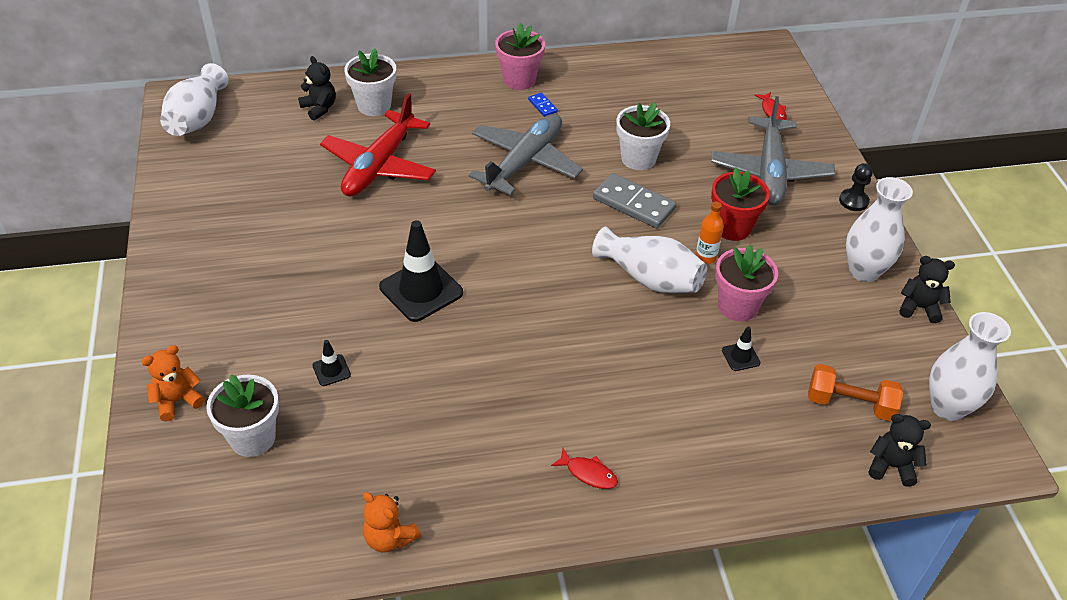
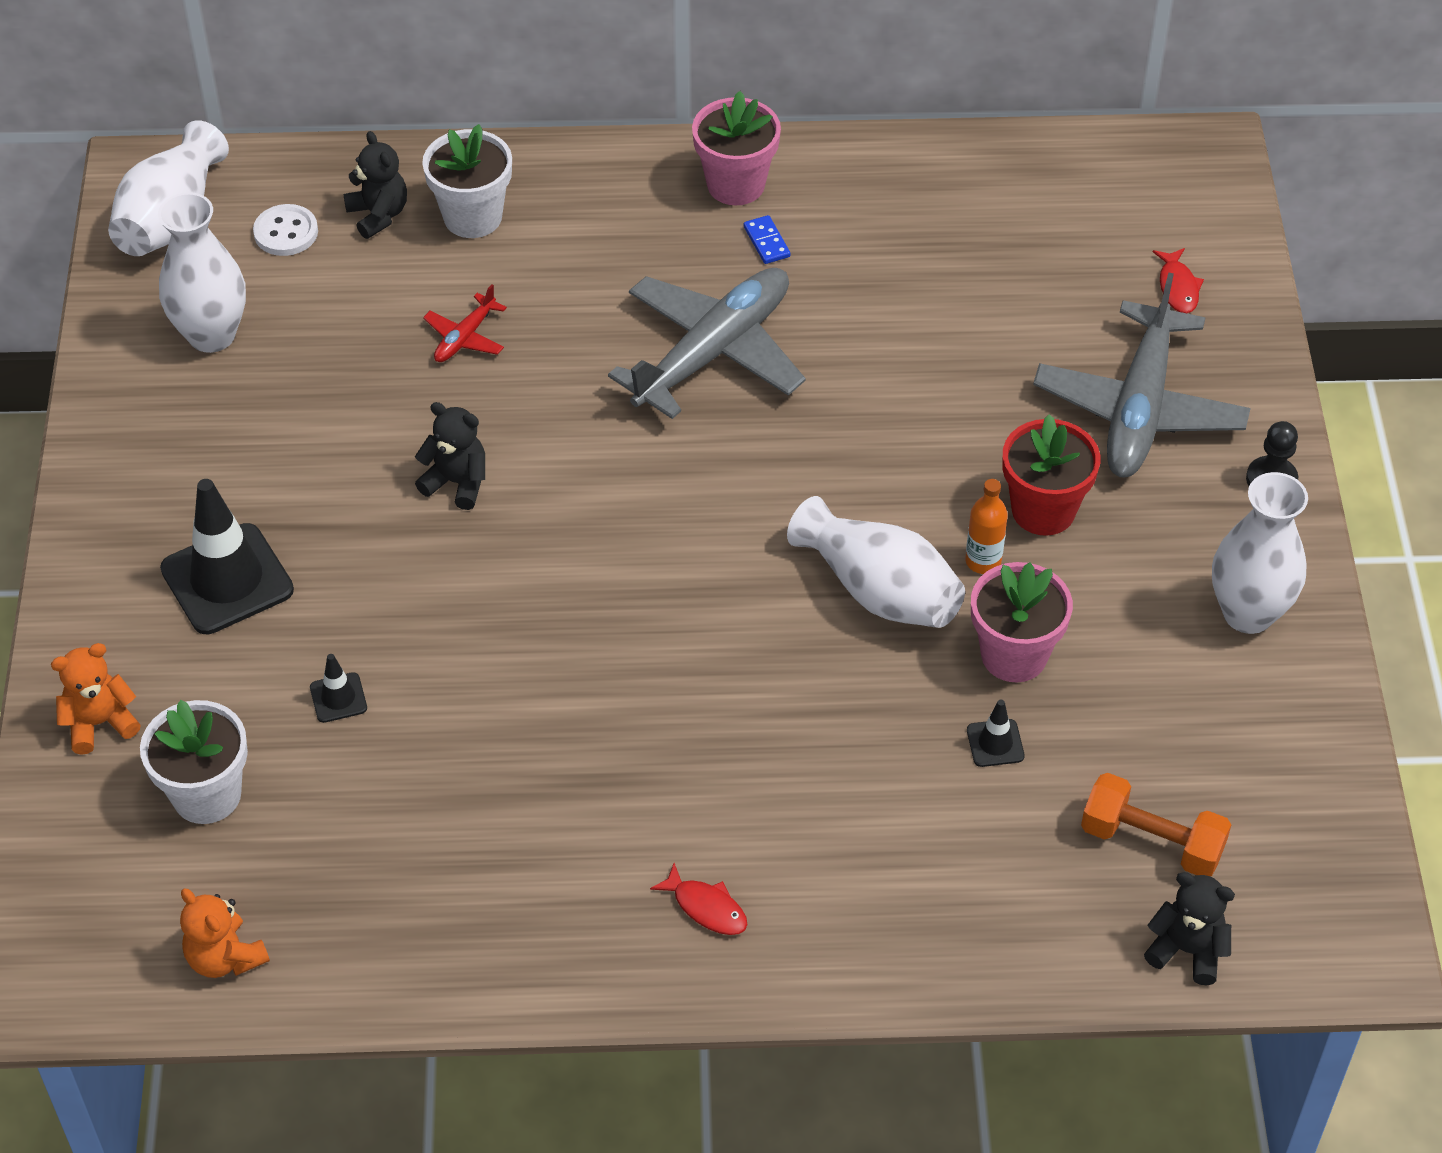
camera: 10 degrees right, 5 degrees up
(266, 121) = (286, 232): none -> white button
(379, 166) = (465, 337): red plane -> red plane, size x0.43
(389, 538) = (389, 971): orange teddy bear -> orange teddy bear (225, 957)
(421, 290) = (499, 574): black traffic cone -> black traffic cone (227, 579)
(633, 204) = (884, 450): grey domino -> none
(638, 158) = (912, 362): white flower pot -> none
(919, 307) = (1322, 688): black teddy bear -> black teddy bear (457, 482)
(947, 407) = (1312, 865): white vase -> white vase (212, 335)

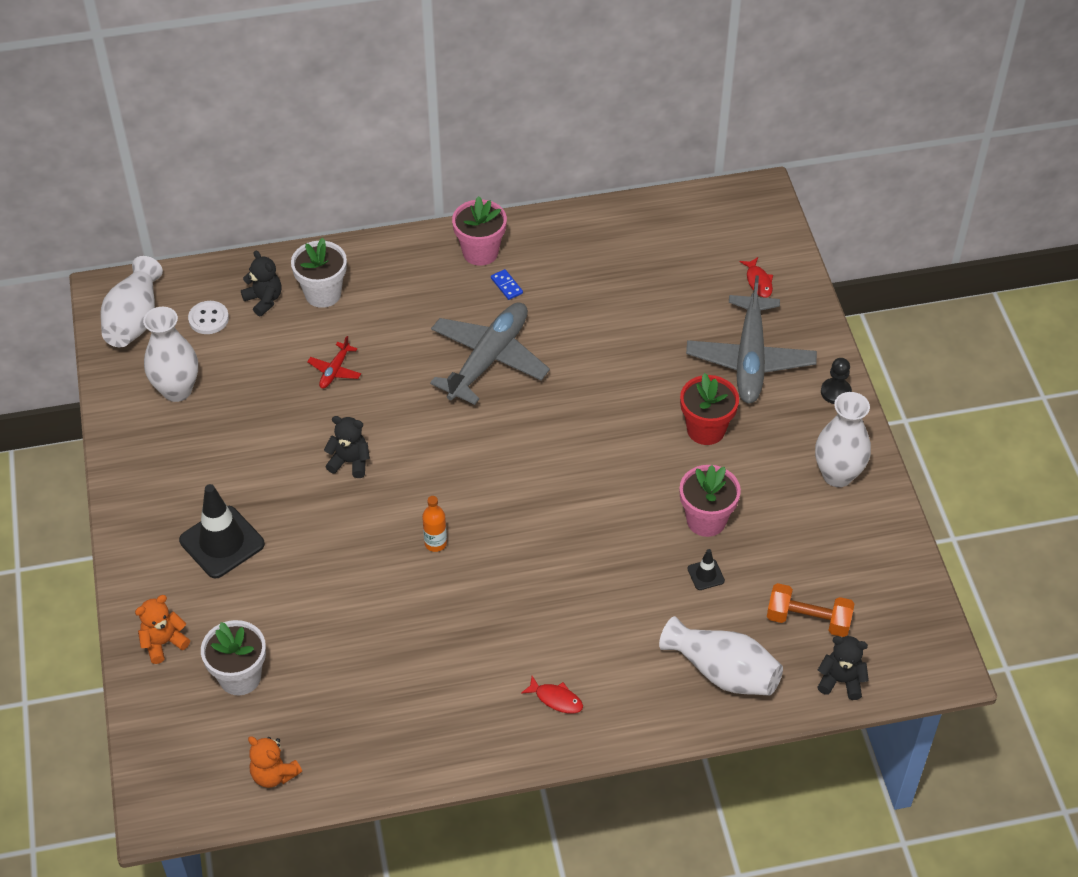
camera: 10 degrees left, 0 degrees up
(338, 698) = (307, 605): black traffic cone -> none
(879, 591) = (619, 492): white vase -> white vase (722, 672)
(983, 561) = (676, 465): orange bottle -> orange bottle (435, 543)

